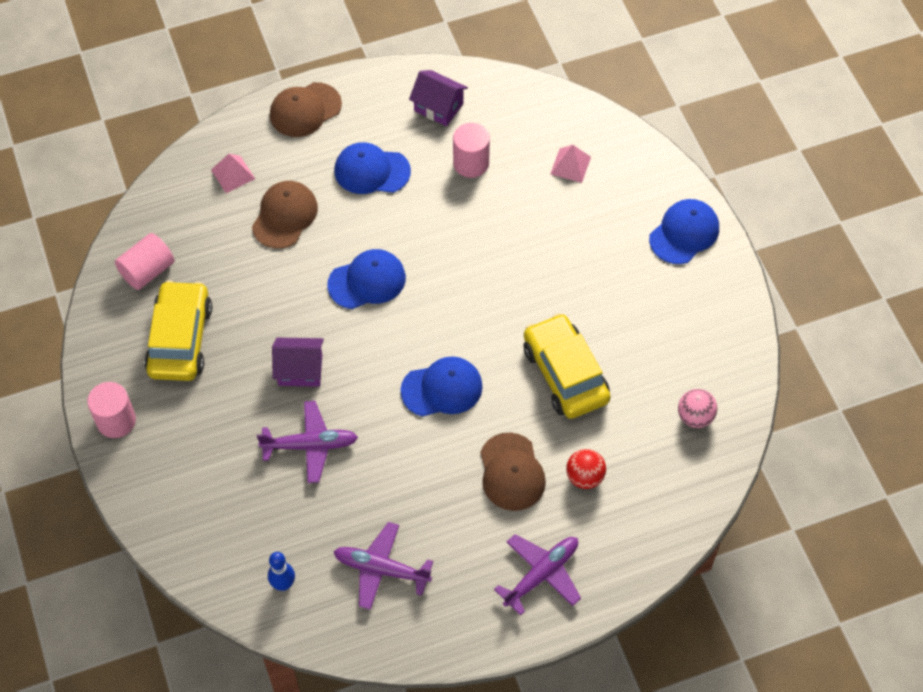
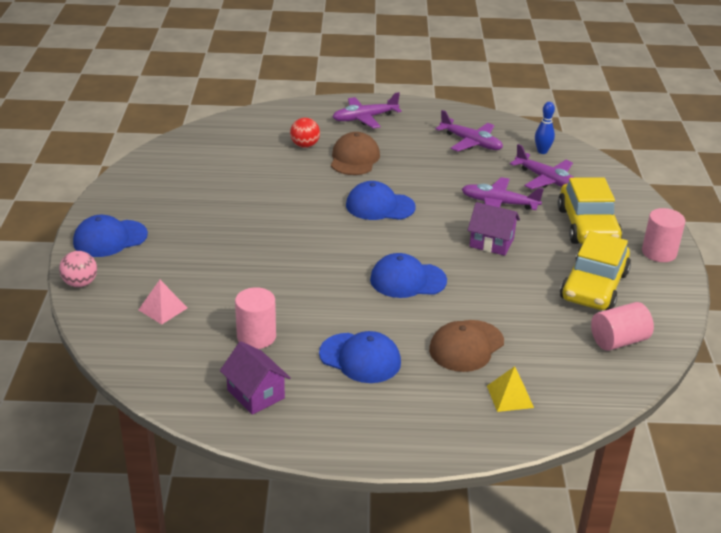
camera: 160 degrees left, 25 degrees down
(233, 174) = (510, 396): pink pyramid -> yellow pyramid
(264, 517) = (547, 180): none -> purple plane
(305, 110) = (405, 435): brown cap -> none
(565, 374) = (279, 190): yellow car -> yellow car (587, 226)
(695, 417) = (204, 151): pink ball -> pink ball (80, 283)

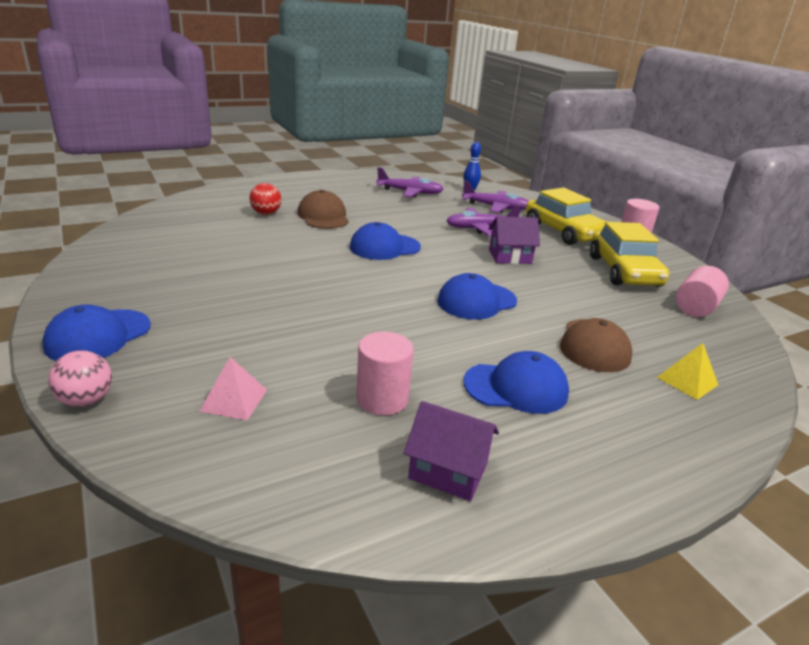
camera: 30 degrees left, 5 degrees down
(364, 118) = (303, 188): purple plane -> none

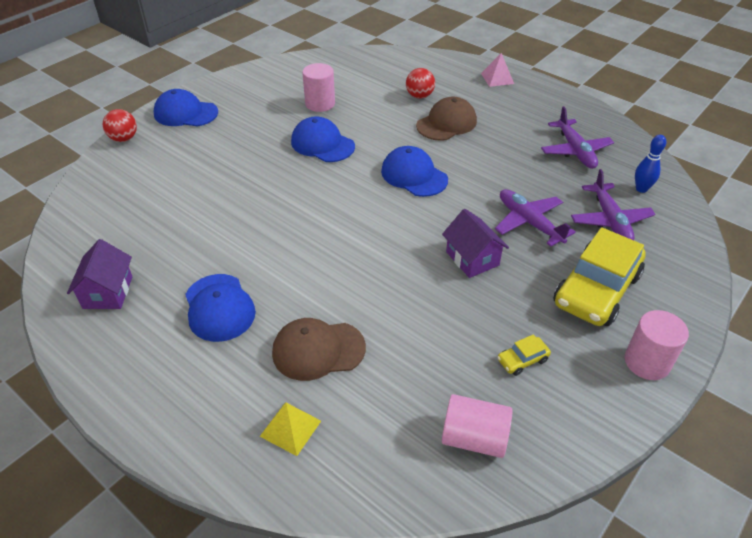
camera: 70 degrees right, 15 degrees up
(86, 400) = (124, 138): pink ball -> red ball
(234, 400) = (145, 185): pink pyramid -> pink pyramid (497, 78)
(382, 399) = (172, 243): pink cylinder -> pink cylinder (320, 104)
(476, 301) = (350, 256): blue cap -> blue cap (322, 144)
(624, 271) = (522, 360): yellow car -> yellow car, size x0.41

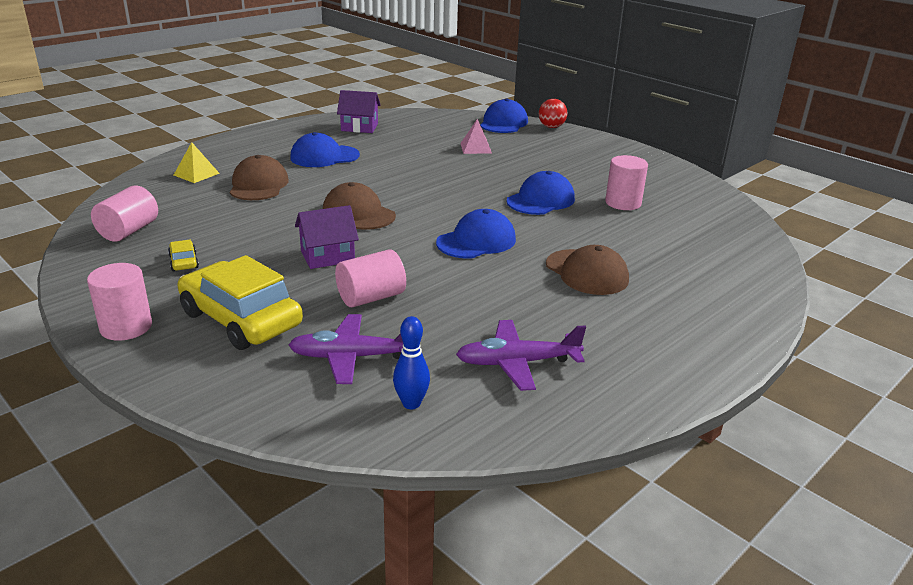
camera: 95 degrees right, 15 degrees down
(185, 113) = (595, 146): blue cap -> blue cap (503, 123)
(377, 252) = (358, 213): none -> brown cap
(419, 96) = (654, 261): red ball -> none
(497, 78) = (724, 329): pink pyramid -> pink pyramid (475, 148)
(529, 222) = (371, 297): purple plane -> pink cylinder

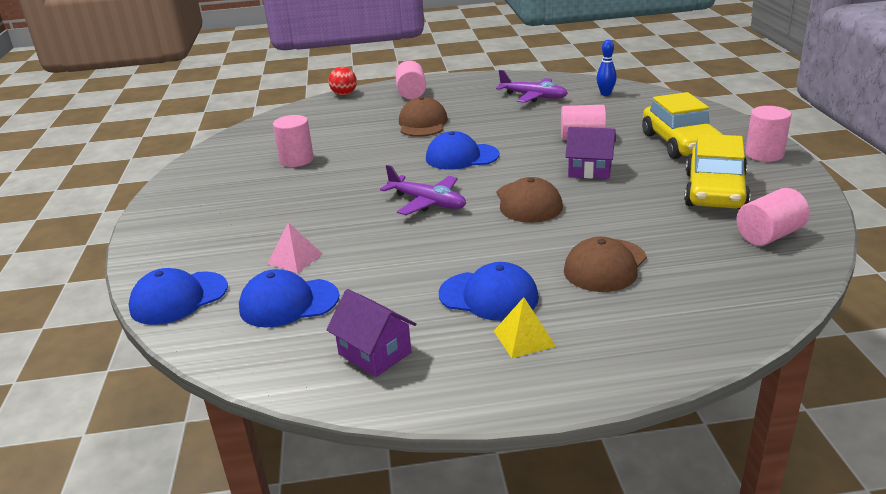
camera: 140 degrees left, 0 degrees up
(184, 262) = (715, 191): yellow car -> yellow car, size x2.42
(196, 174) = (678, 308): yellow pyramid -> yellow pyramid (524, 338)
(352, 357) = (621, 114): purple plane -> purple plane (427, 202)
(540, 200) = (353, 177): blue cap -> blue cap (288, 303)
(551, 127) = (144, 271): red ball -> red ball (344, 94)
(697, 321) = (411, 93): none -> pink cylinder

